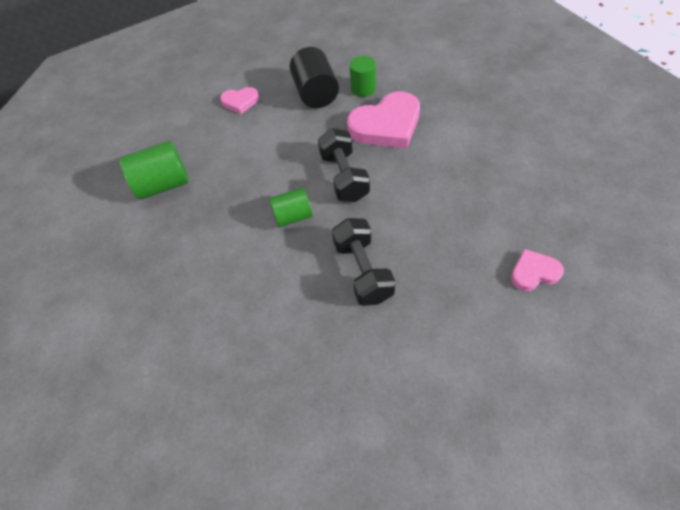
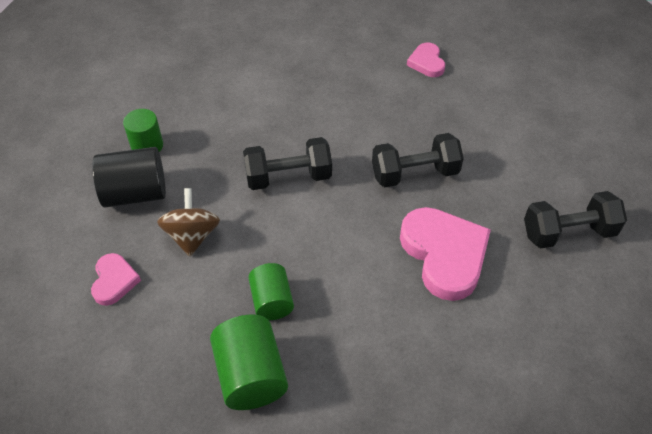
camera: 90 degrees left, 5 degrees down
(279, 131) = (192, 236): none -> brown spinning top
(293, 216) = (335, 227): green cylinder -> green cylinder (272, 301)
(300, 423) = (568, 232): none -> black dumbbell
(386, 125) = (219, 132): pink heart -> pink heart (444, 254)

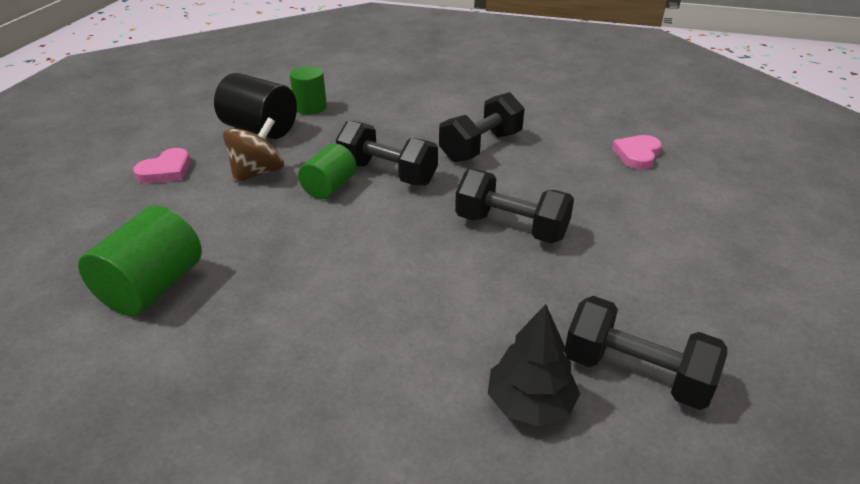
camera: 40 degrees right, 15 degrees down
(272, 301) = (247, 247): green cylinder -> green cylinder (329, 187)
(323, 113) = (481, 147): none -> black dumbbell
(444, 254) = (453, 306): pink heart -> none
(540, 286) = (530, 403): none -> black tree

